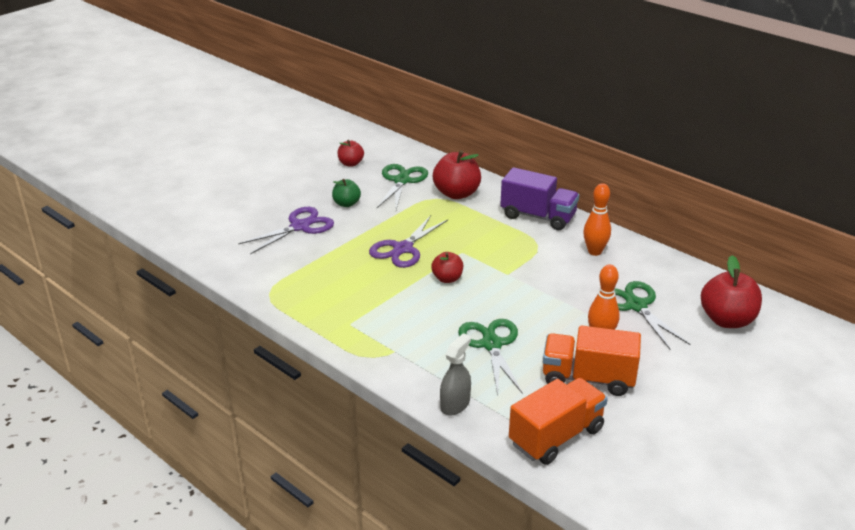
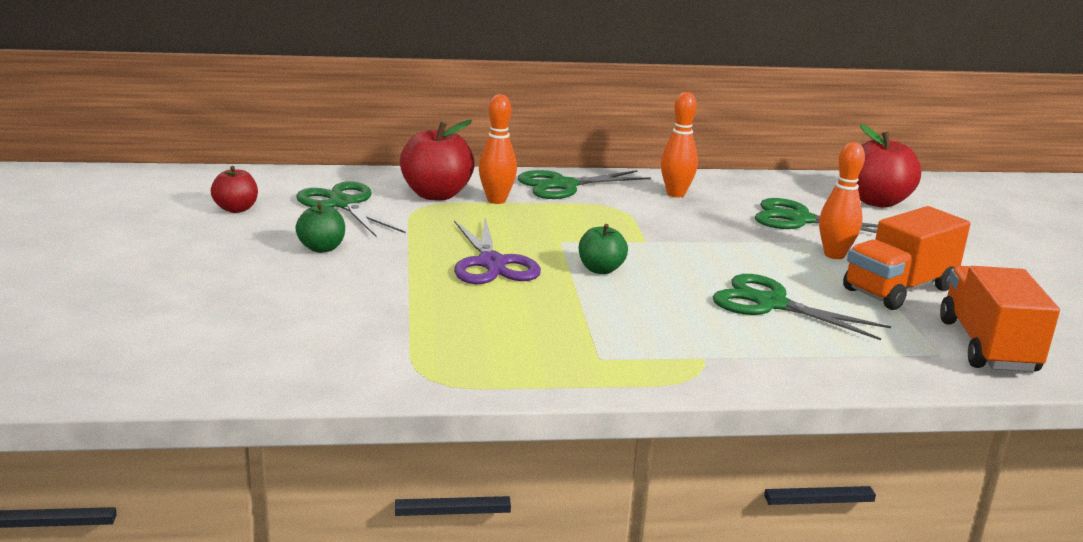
camera: 50 degrees left, 10 degrees down
(300, 226) = (309, 293): purple scissors -> none
(447, 279) = (600, 269): red apple -> green apple
(455, 404) = (864, 370): grey spray bottle -> none
(480, 211) = (496, 200): none -> orange bowling pin
(538, 216) = (563, 185): purple truck -> green scissors

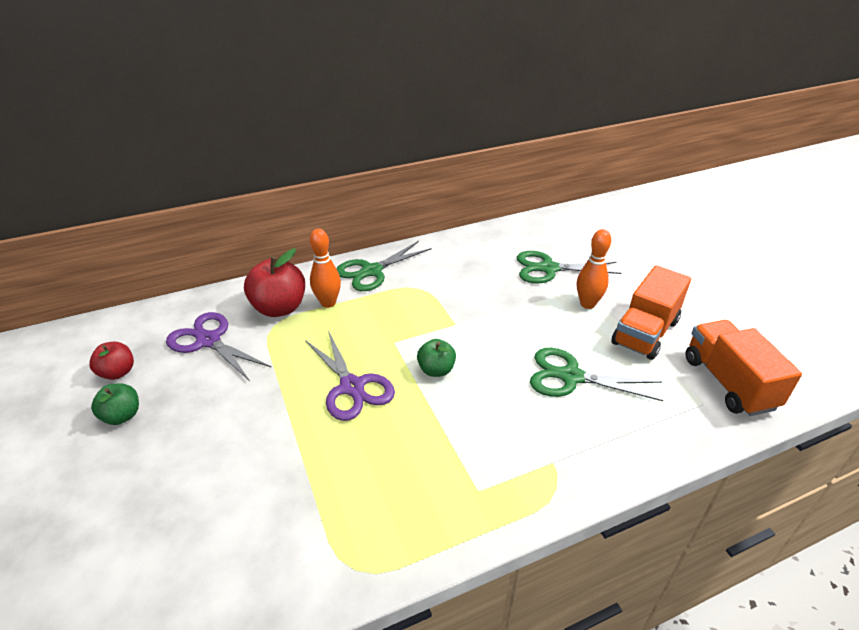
camera: 15 degrees left, 15 degrees up
(322, 248) = (207, 407): green apple -> green apple (122, 416)
(343, 204) = (208, 341): green scissors -> purple scissors
(675, 194) = (454, 261): orange bowling pin -> none
(877, 202) = (588, 235): red apple -> none

